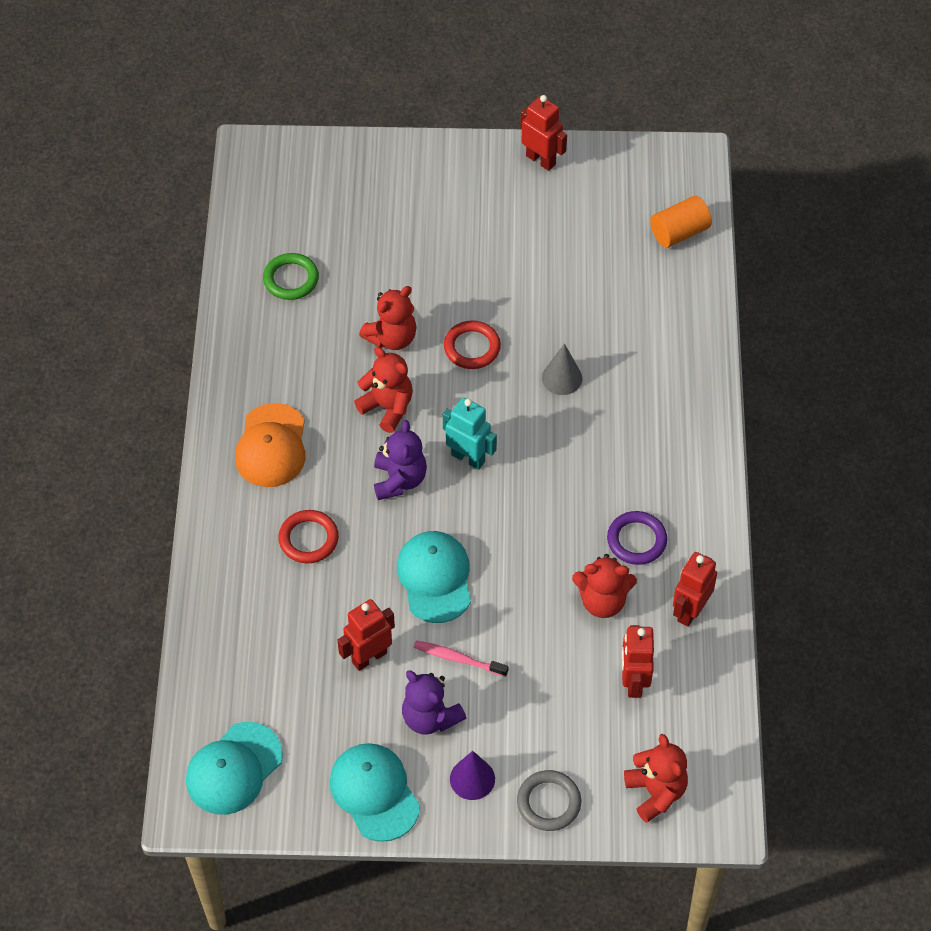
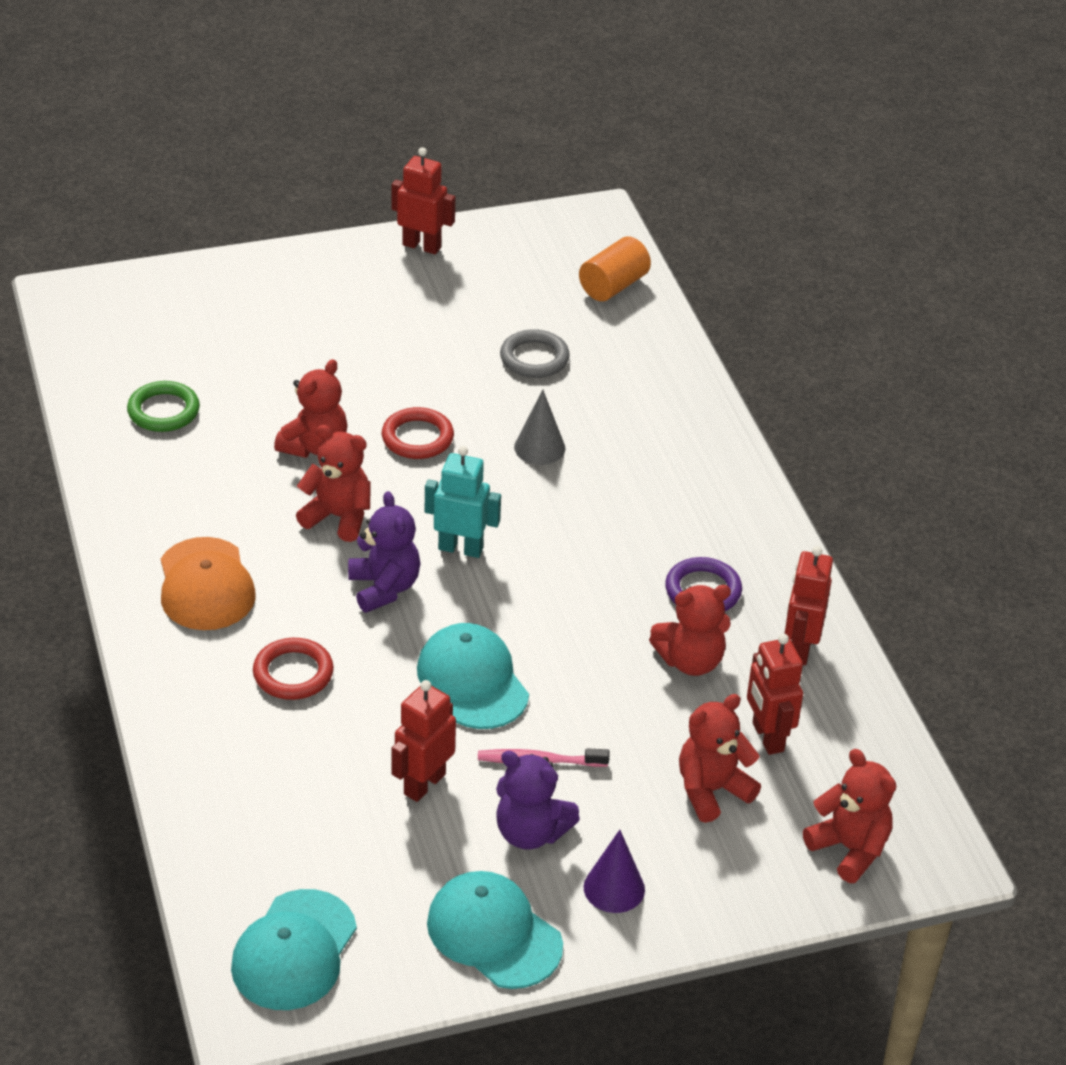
camera: 20 degrees left, 15 degrees down
(548, 802) = (722, 891): grey ring -> grey ring (534, 358)
(574, 716) = (711, 790): none -> red teddy bear

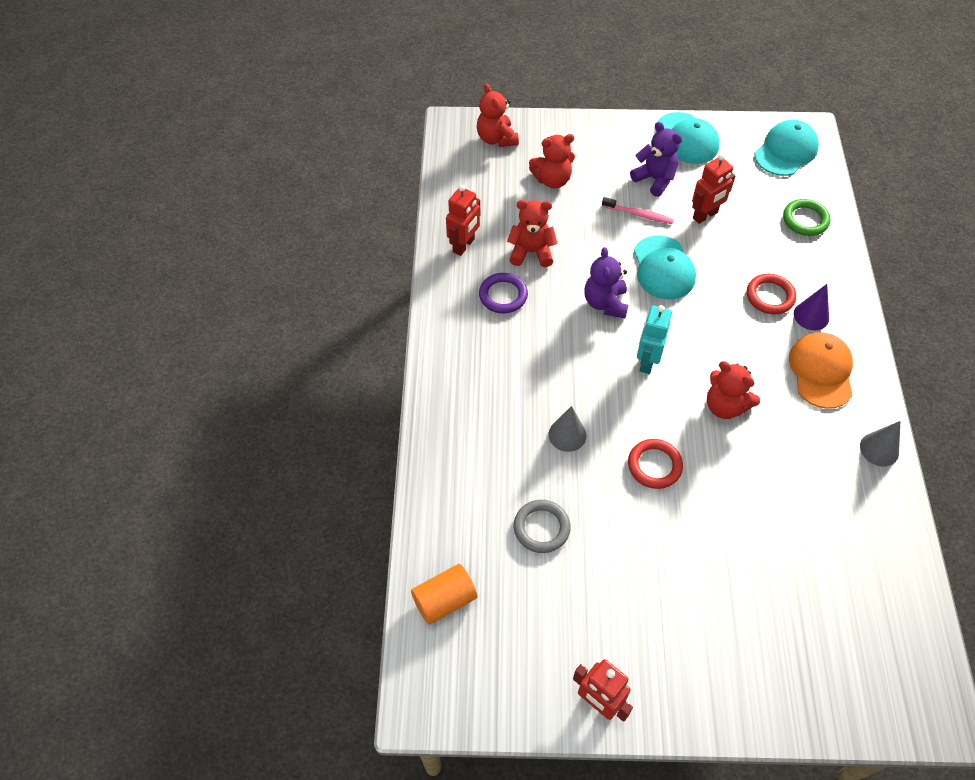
camera: 160 degrees left, 15 degrees up
(122, 509) = (879, 449): none -> grey cone
(163, 411) = (848, 542): green ring -> green ring (805, 220)
(314, 446) = (733, 476): red teddy bear -> none
(384, 588) = (704, 342): purple teddy bear -> purple teddy bear (605, 303)
(460, 548) = (647, 361): turquoise robot -> turquoise robot turned 75 degrees clockwise
(614, 888) = (621, 146): purple cone -> purple cone (811, 316)
(767, 737) = (509, 200): red robot -> none

